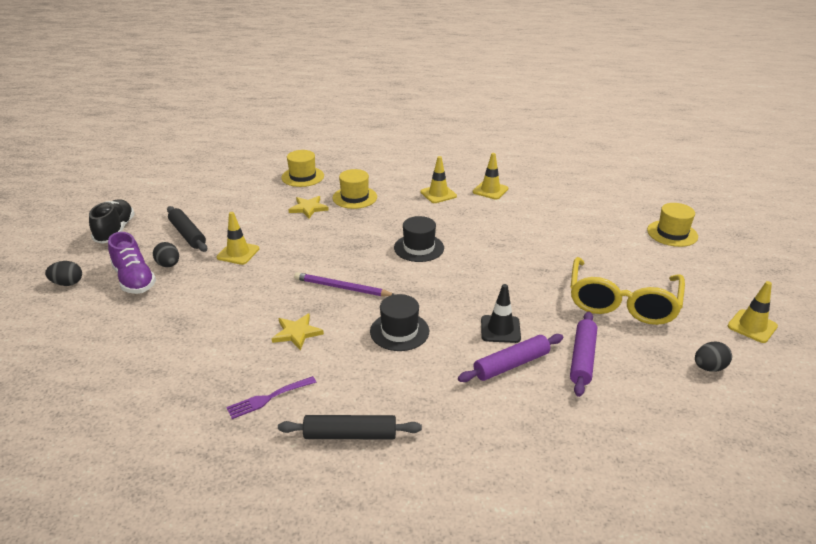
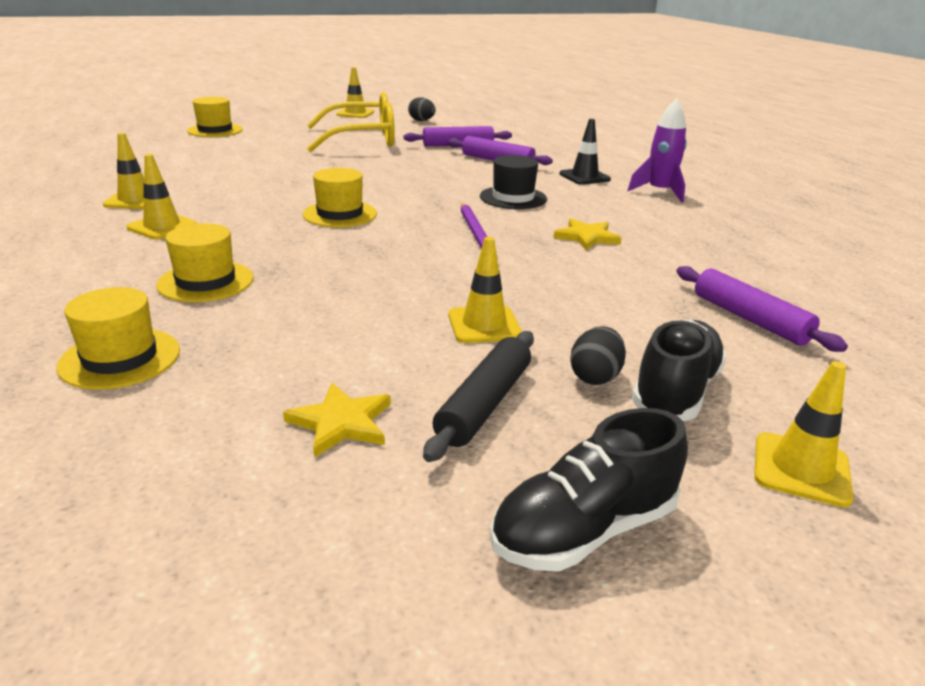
camera: 120 degrees left, 5 degrees down
(67, 283) = (801, 469): black egg -> yellow traffic cone
(134, 280) = (675, 392): purple shoe -> black shoe
(142, 339) = (749, 319): none -> purple rolling pin
(268, 398) = (685, 226): purple fork -> none
(308, 208) = (275, 310): yellow star -> yellow star (341, 423)
(350, 435) = (659, 192): black rolling pin -> purple rocket
(419, 248) = (340, 214): black hat -> yellow hat
(500, 329) = (455, 167): black traffic cone -> black traffic cone (584, 177)

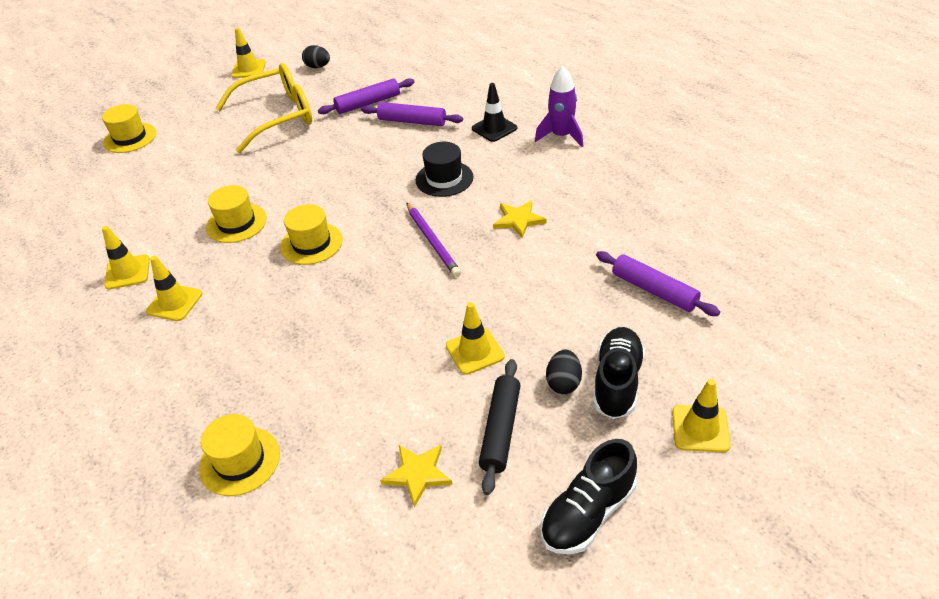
camera: 10 degrees left, 15 degrees up
(206, 281) = (251, 361): yellow hat -> yellow hat (236, 223)

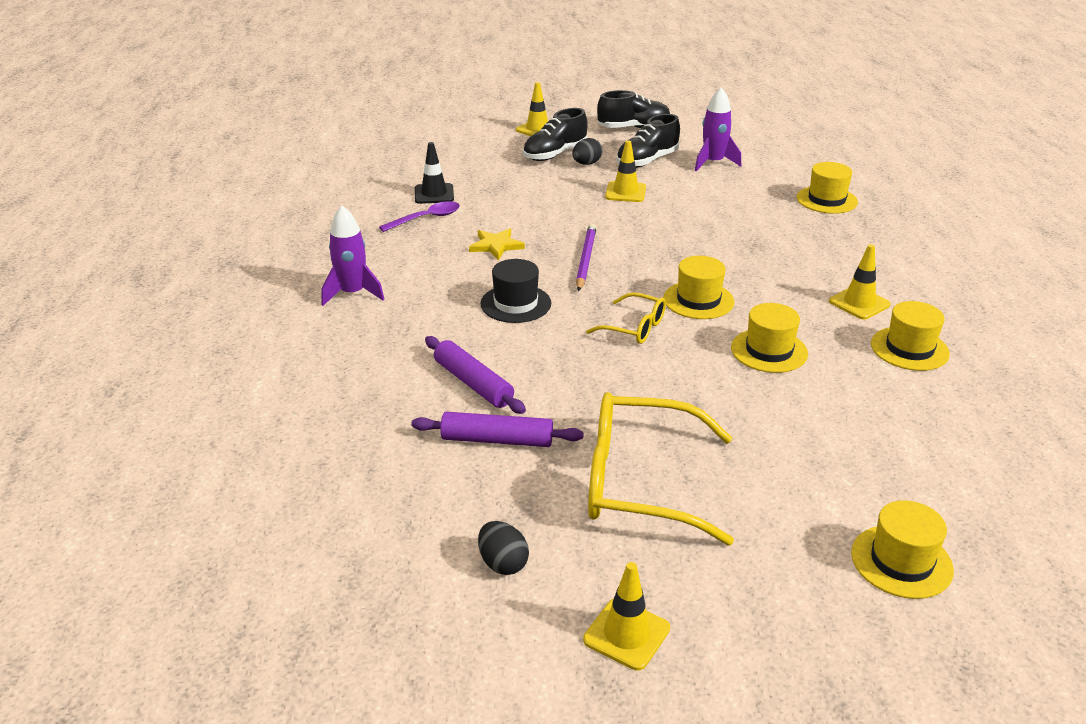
camera: 150 degrees left, 10 degrees down
(127, 272) = (909, 349): yellow traffic cone -> yellow hat
(344, 198) = (635, 328): none -> yellow glasses
(417, 474) = (713, 163): yellow star -> purple rocket
(494, 128) = (400, 331): black traffic cone -> black traffic cone (434, 194)
(501, 430) = (647, 161): black rolling pin -> black shoe
(611, 219) = (426, 219): none -> purple spoon
(654, 290) = (467, 177): purple rolling pin -> none

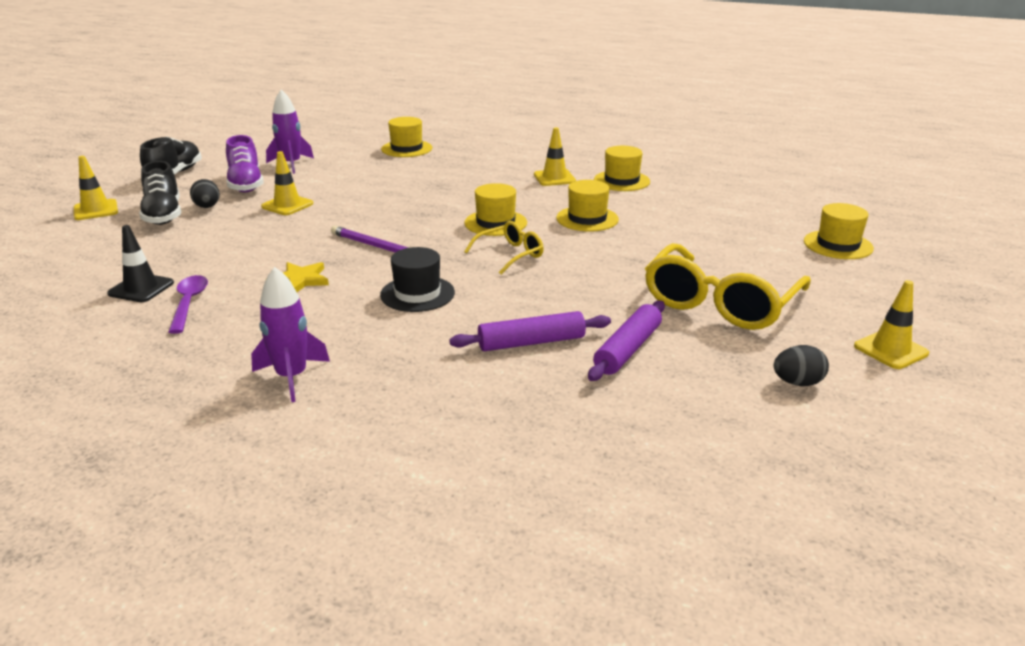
camera: 65 degrees left, 5 degrees down
(647, 161) = (246, 184): black shoe -> purple shoe

